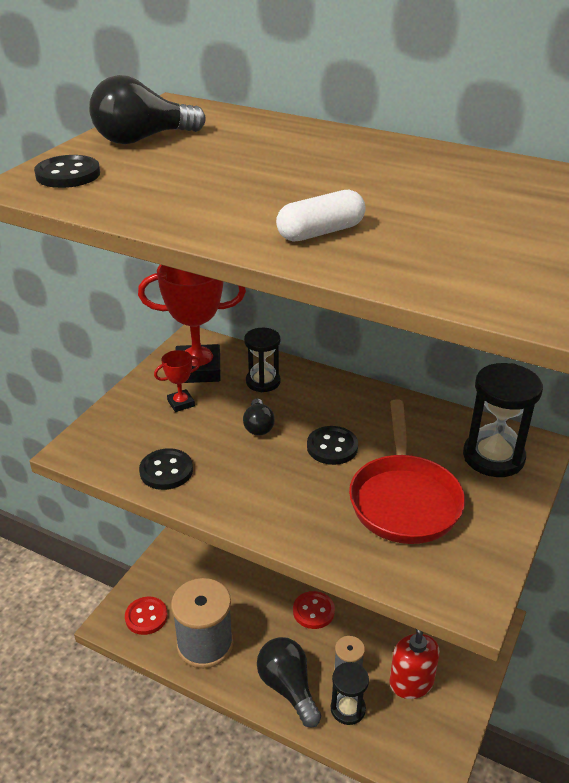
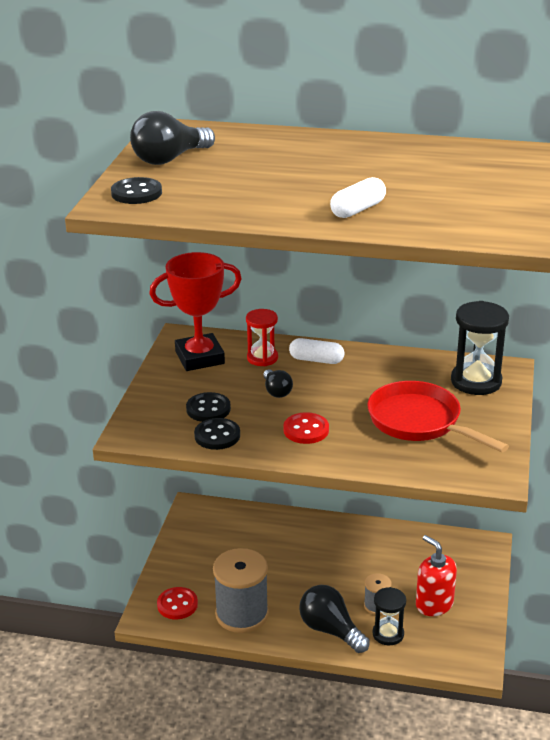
camera: 15 degrees left, 5 degrees down
(181, 403) = (200, 385): red trophy -> none
(263, 382) = (262, 358): black hourglass -> red hourglass
(313, 611) = (329, 569): red button -> red button (306, 430)
(320, 395) = (316, 360): none -> white capsule
(332, 447) = (345, 396): black button -> black button (208, 409)
(404, 500) = (419, 422): red pan -> red pan turned 150 degrees clockwise

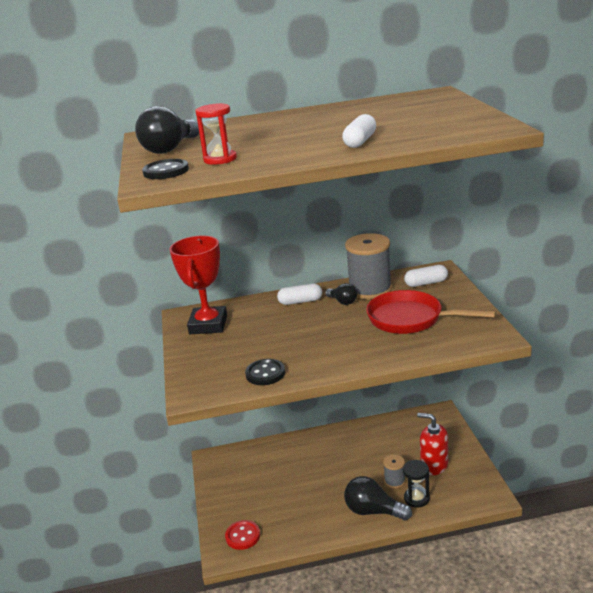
camera: 20 degrees left, 5 degrees down
(199, 358) = (208, 325): red trophy -> red trophy turned 45 degrees counterclockwise
(208, 409) = (243, 357): black button -> none
(242, 614) = (298, 524): grey spool -> grey spool (370, 289)
(262, 358) = (258, 311): red hourglass -> red hourglass (220, 159)
(276, 391) = (287, 330): black light bulb -> black light bulb (342, 302)
(306, 430) = (332, 349): red button -> none
(476, 381) = (426, 283): black hourglass -> white capsule

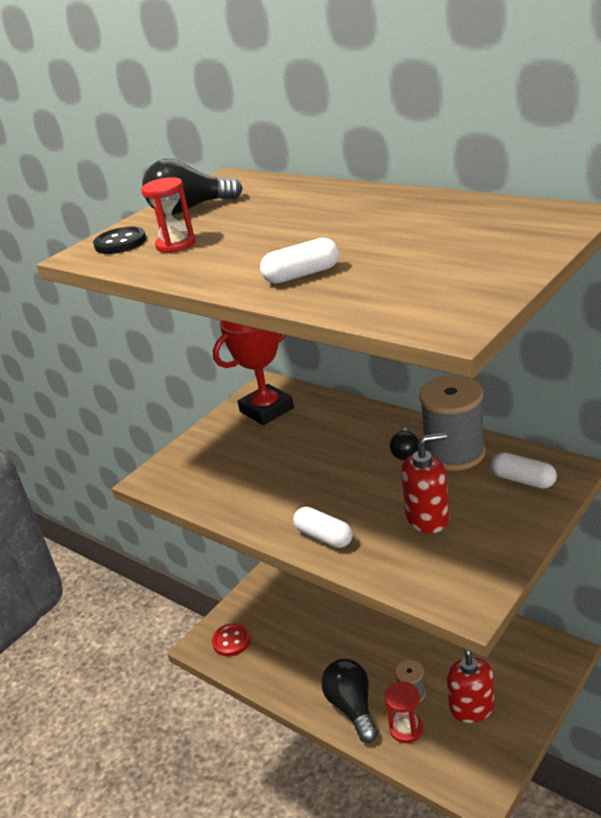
camera: 50 degrees right, 5 degrees up
(265, 373) = (222, 495): black button -> none
(300, 301) = (371, 428): white capsule -> white capsule (324, 537)
(410, 319) = (428, 518): red pan -> red soap dispenser
(416, 498) = (406, 729): black hourglass -> red hourglass

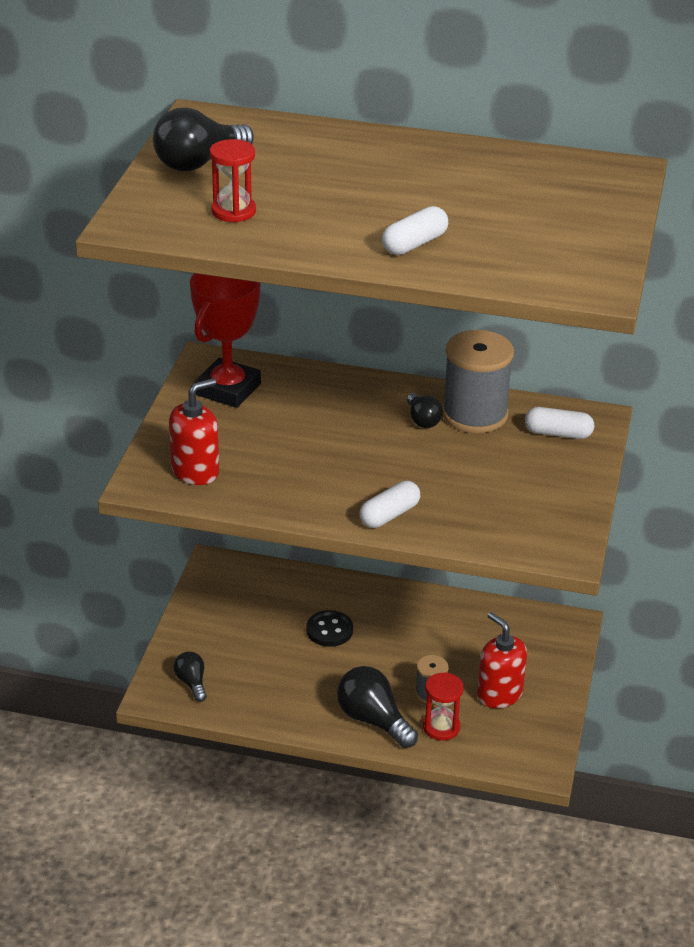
camera: 30 degrees left, 5 degrees up
(120, 243) = (159, 210): black button -> black button (329, 630)
(231, 641) = (192, 683): red button -> black light bulb
(324, 537) = (389, 515): white capsule -> white capsule turned 60 degrees counterclockwise
(428, 518) = (485, 482): red soap dispenser -> red soap dispenser (195, 471)

